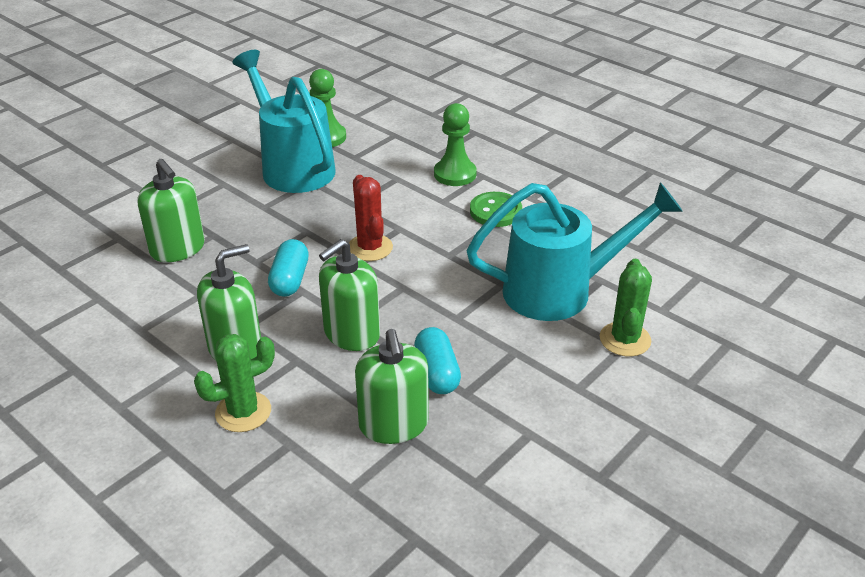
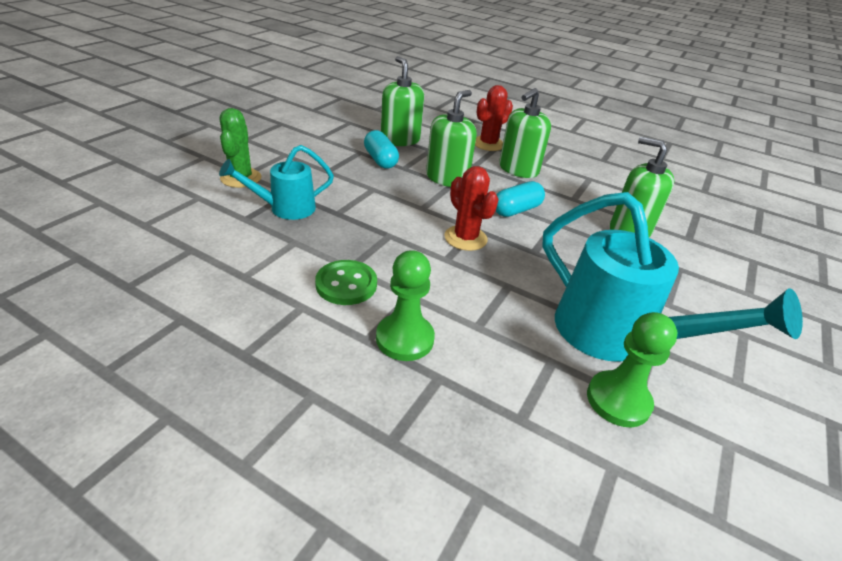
camera: 165 degrees right, 0 degrees up
(243, 412) = (488, 144): green cactus -> red cactus
(290, 280) = (516, 210): turquoise capsule -> turquoise capsule turned 60 degrees clockwise
(560, 291) = (286, 208): turquoise watering can -> turquoise watering can, size x0.57

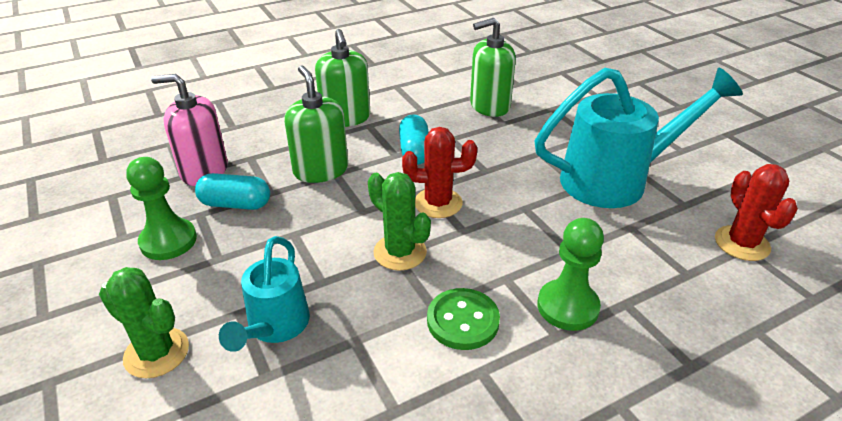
camera: 55 degrees left, 0 degrees up
(393, 236) = (400, 252): none -> green cactus
(400, 140) = (204, 171): green soap dispenser -> pink soap dispenser
(488, 144) = (279, 114): red cactus -> red cactus (742, 243)
(618, 400) = (683, 213): green pawn -> green pawn (168, 241)

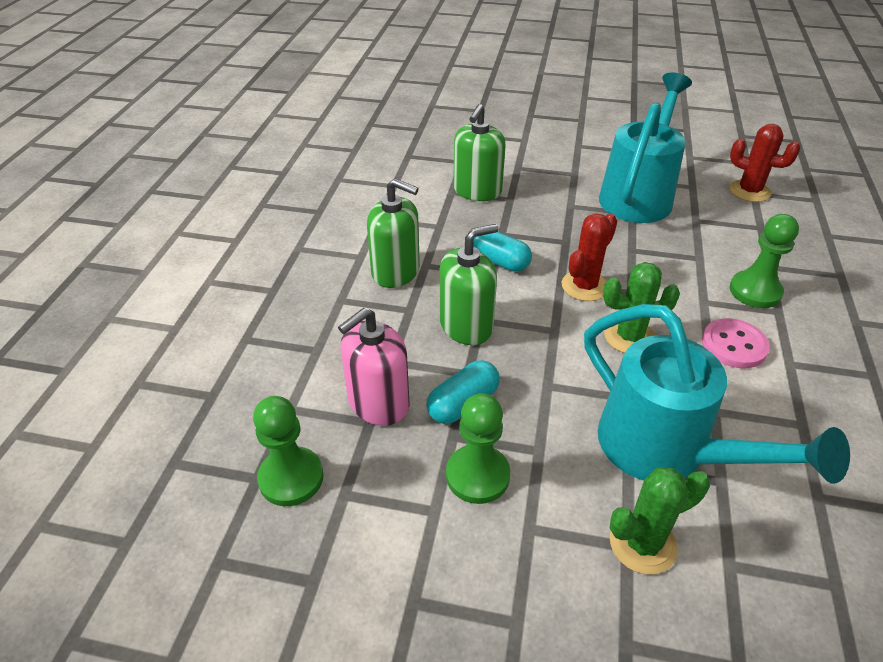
camera: 50 degrees left, 5 degrees up
(111, 171) = (291, 478): none -> green pawn
(275, 326) = (665, 450): turquoise watering can -> turquoise watering can, size x1.74
(320, 170) = (466, 326): green soap dispenser -> green soap dispenser turned 135 degrees clockwise
(463, 321) = (734, 345): green button -> pink button

